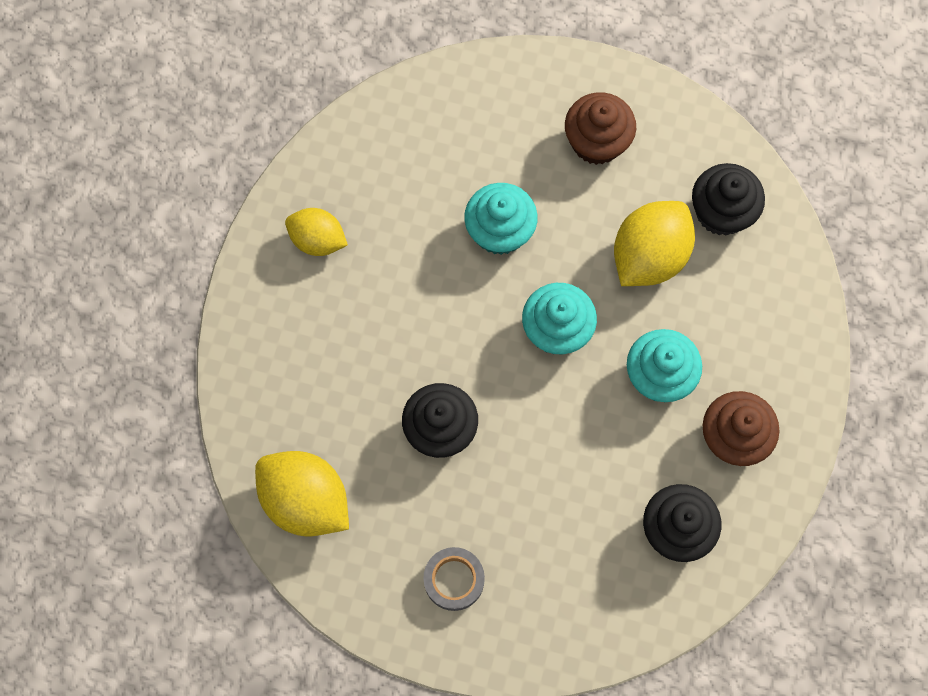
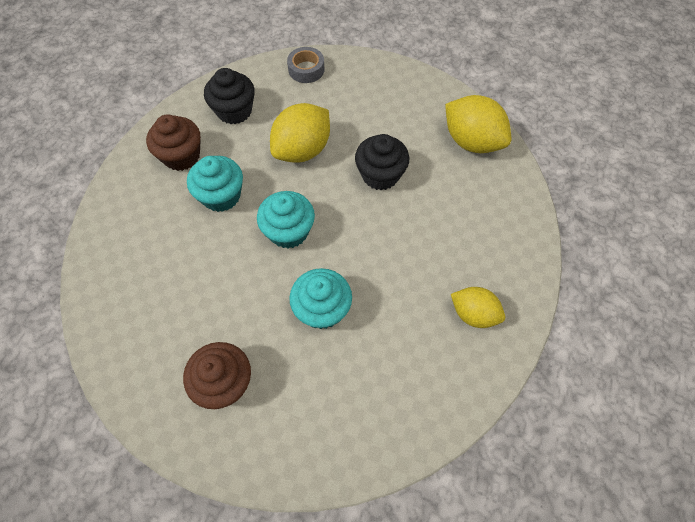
camera: 175 degrees left, 10 degrees down
(454, 580) = (377, 96): grey tape -> grey tape (306, 69)
(649, 256) = (205, 279): yellow lemon -> yellow lemon (302, 150)
(721, 212) = (136, 310): black cupcake -> none

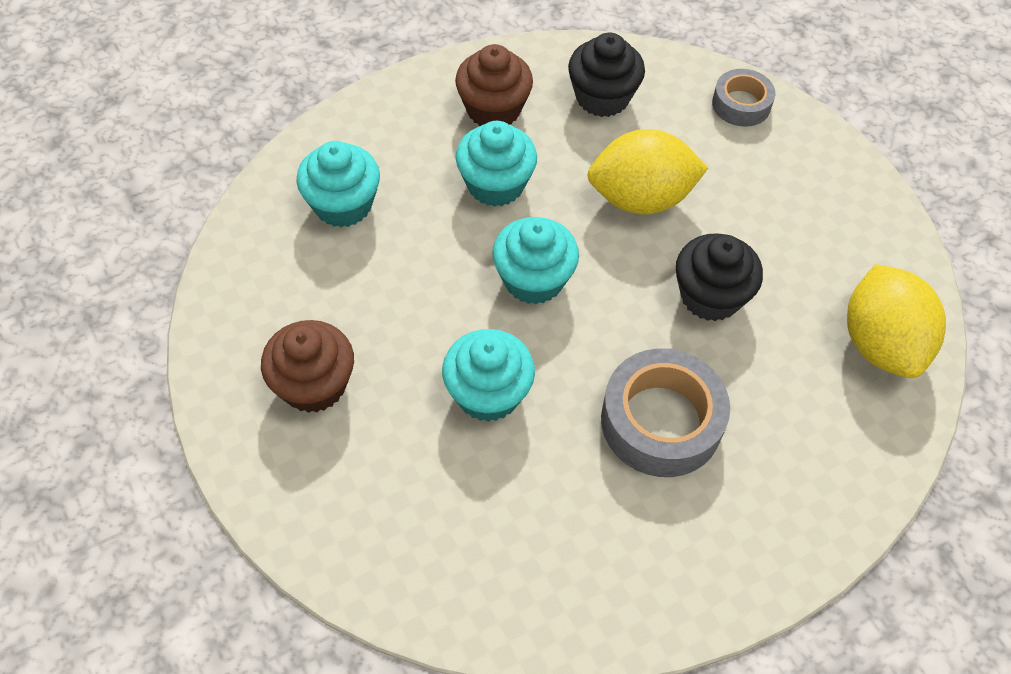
camera: 40 degrees right, 5 degrees down
(144, 269) = (343, 205): none -> turquoise cupcake
(416, 254) = (661, 421): none -> grey tape
(473, 314) = (664, 546): yellow lemon -> none

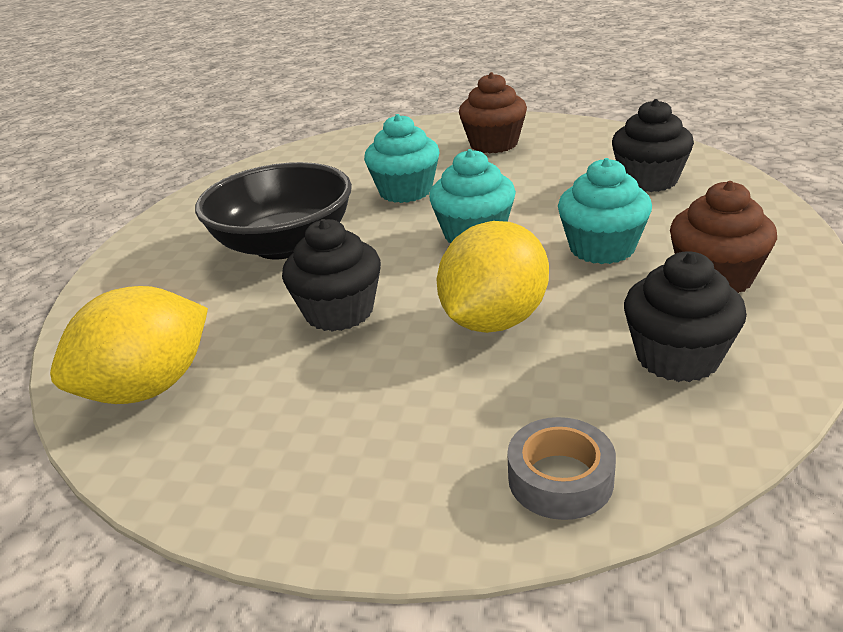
camera: 135 degrees right, 25 degrees down
(343, 205) = (648, 180): turquoise cupcake -> black cupcake
(661, 421) = (284, 244): grey tape -> black bowl
(880, 343) = (148, 388): yellow lemon -> yellow lemon turned 75 degrees counterclockwise

